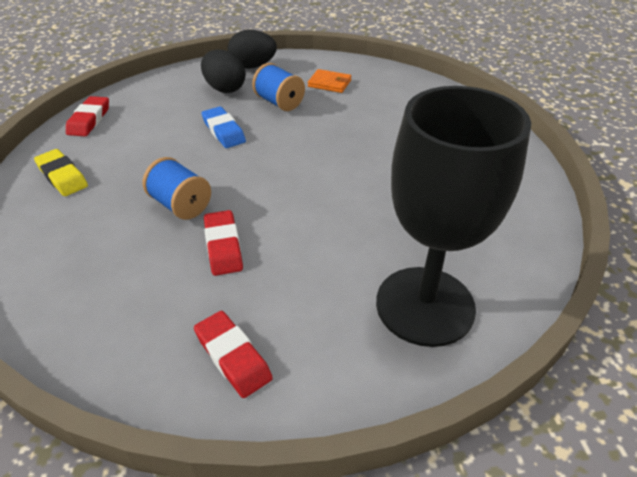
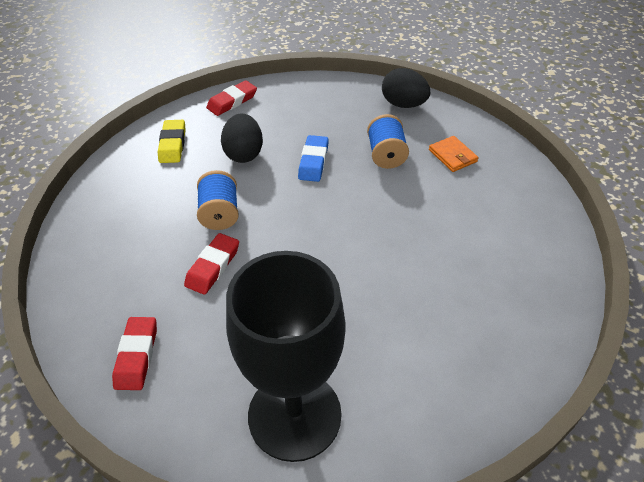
camera: 40 degrees right, 5 degrees up
(225, 89) = (356, 118): black egg -> black egg (244, 153)

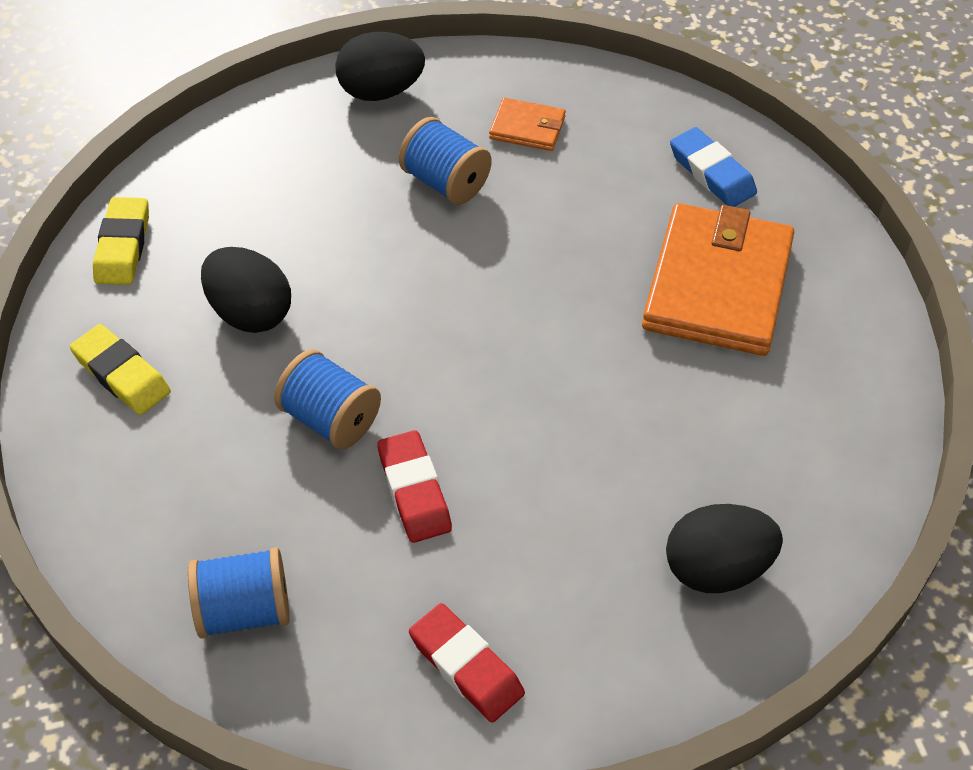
camera: 45 degrees left, 5 degrees up
(96, 260) = (245, 610): none -> blue spool
(232, 101) = (123, 246): red eraser -> yellow eraser
(294, 415) = (717, 568): black goblet -> black egg
(313, 161) = (363, 257): blue eraser -> blue eraser (712, 173)
(464, 284) = (717, 285): none -> orange wallet

